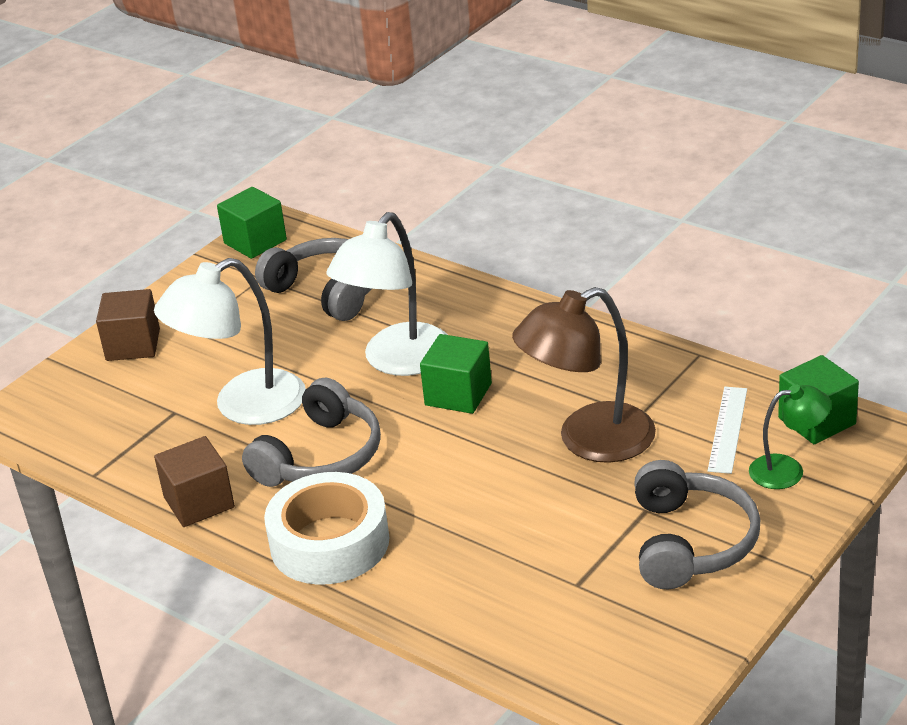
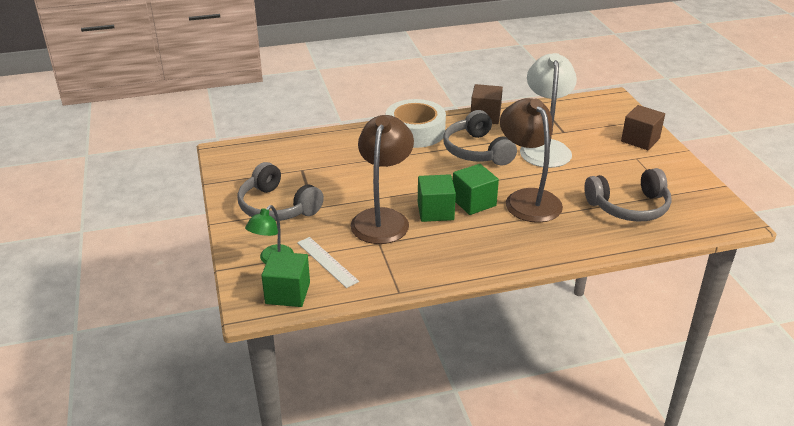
camera: 125 degrees right, 0 degrees up
(255, 242) = (719, 207): green cube -> green cube (435, 211)
(397, 361) = (527, 199): white lamp -> brown lamp

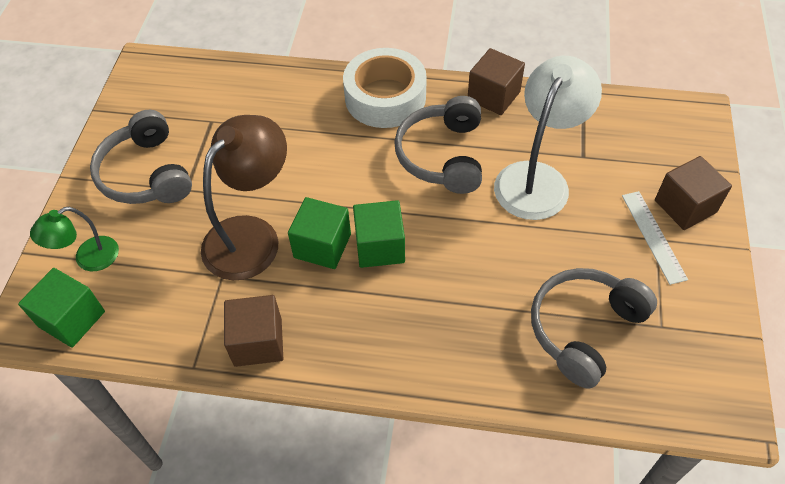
camera: 25 degrees right, 20 degrees up
(327, 261) = (145, 284): white ruler -> white ruler (653, 236)
(433, 267) = (258, 342): none -> brown cube
(527, 199) = (453, 265): brown lamp -> none
(629, 207) = (584, 329): grey headphones -> grey headphones turned 120 degrees clockwise

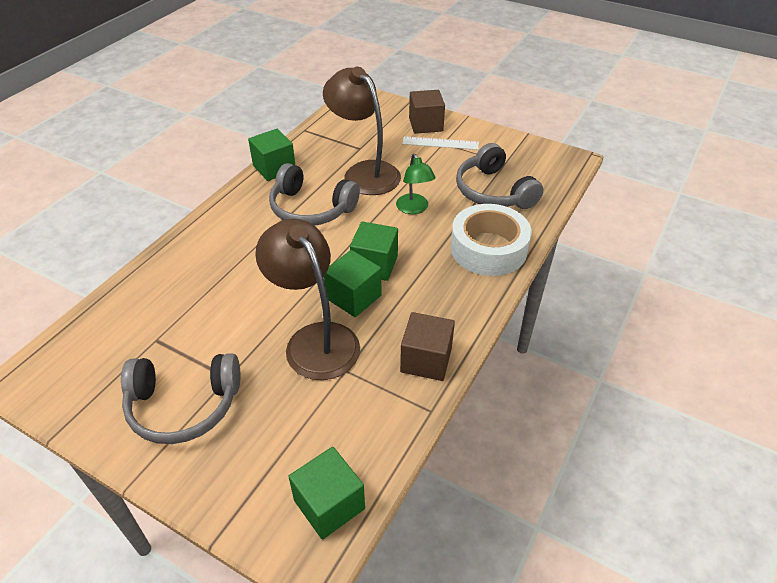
camera: 70 degrees left, 10 degrees down
(88, 259) = (261, 477): green lamp -> green lamp (414, 209)
(385, 97) = (227, 221): white tape -> white tape (488, 249)
(493, 96) = (274, 168): brown cube -> green cube
(537, 178) = (364, 172): white lamp -> brown lamp

